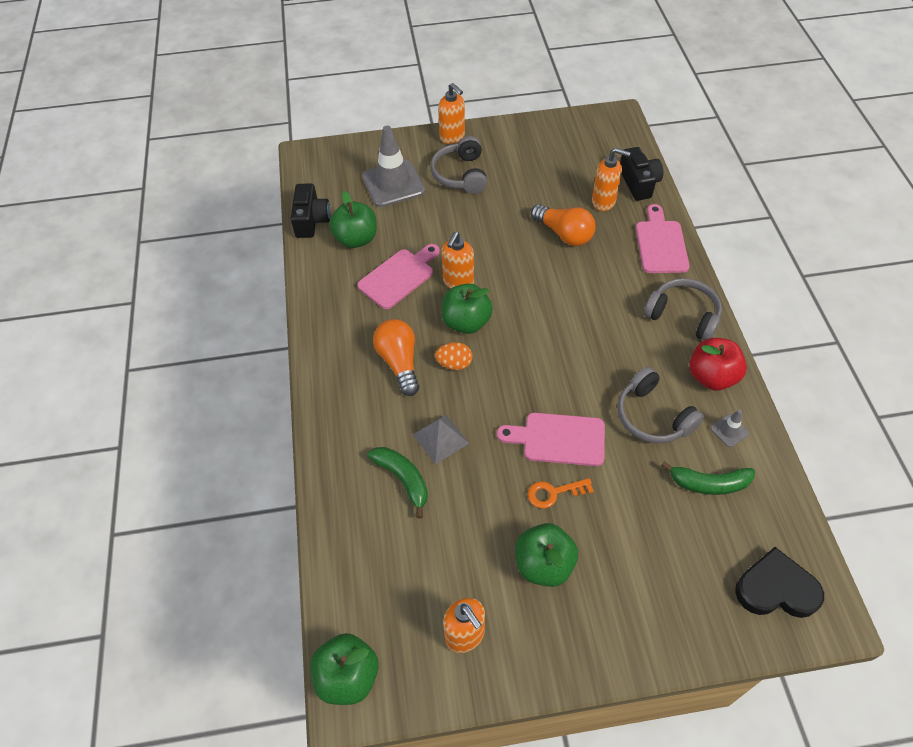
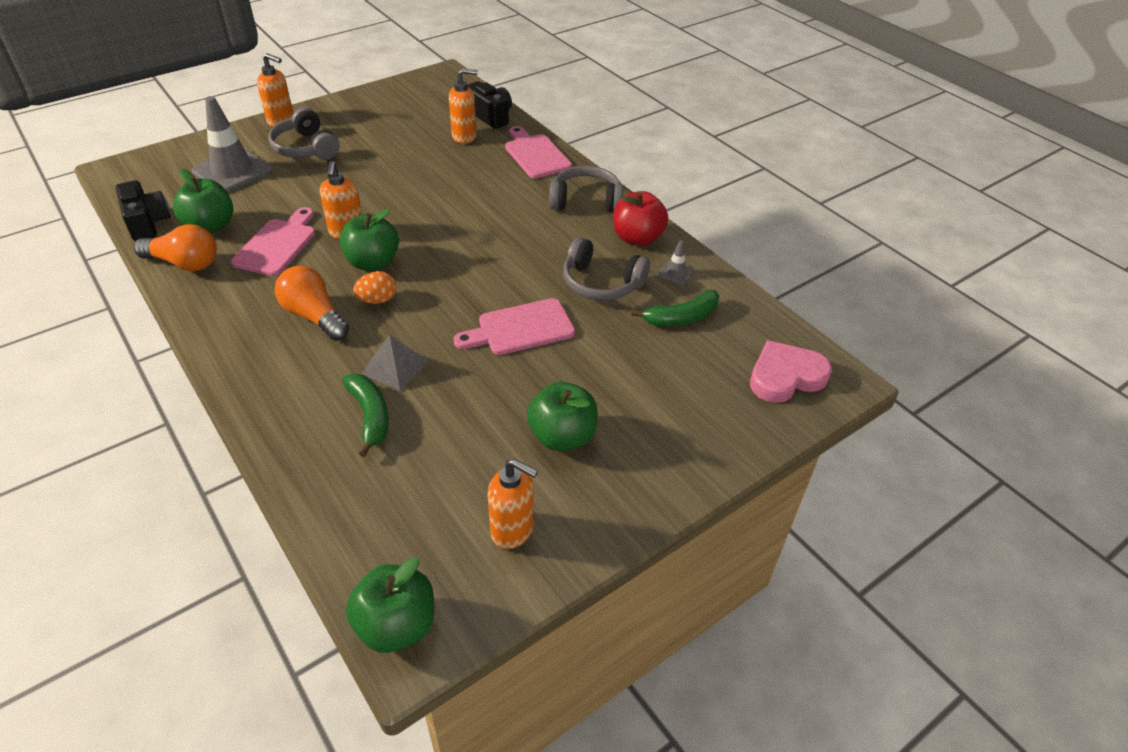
camera: 30 degrees left, 10 degrees down
(403, 479) = (370, 416): green banana -> green banana turned 45 degrees clockwise
(554, 493) = (540, 373): orange key -> none
(564, 234) = (438, 169): orange light bulb -> orange light bulb (184, 263)
(776, 589) = (785, 376): black heart -> pink heart

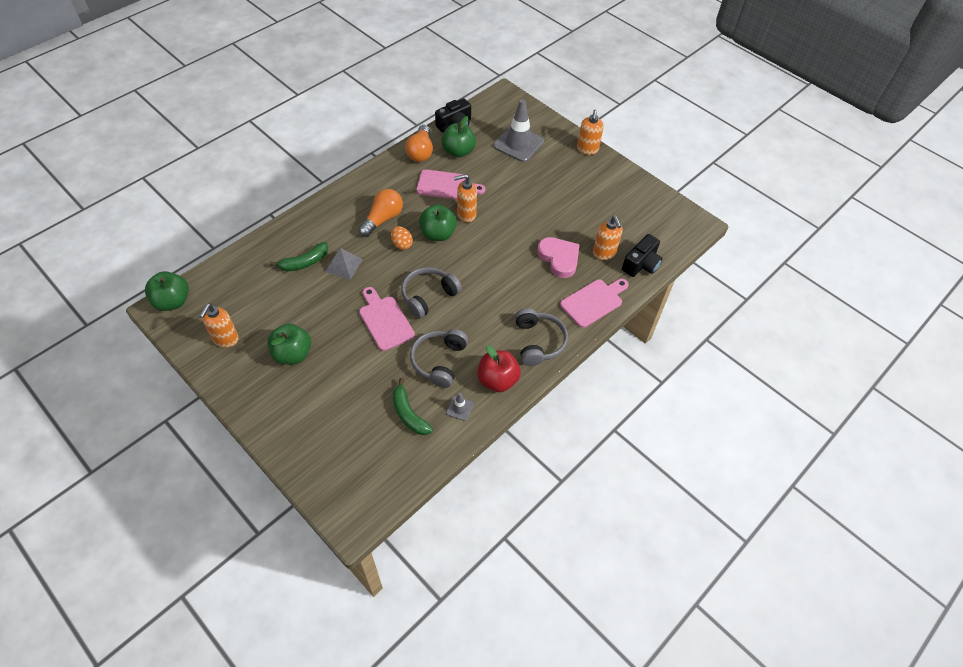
camera: 80 degrees right, 10 degrees up
(306, 148) = (557, 170): grey headphones -> grey headphones (428, 296)
(785, 376) = (354, 482): pink heart -> pink heart (559, 258)

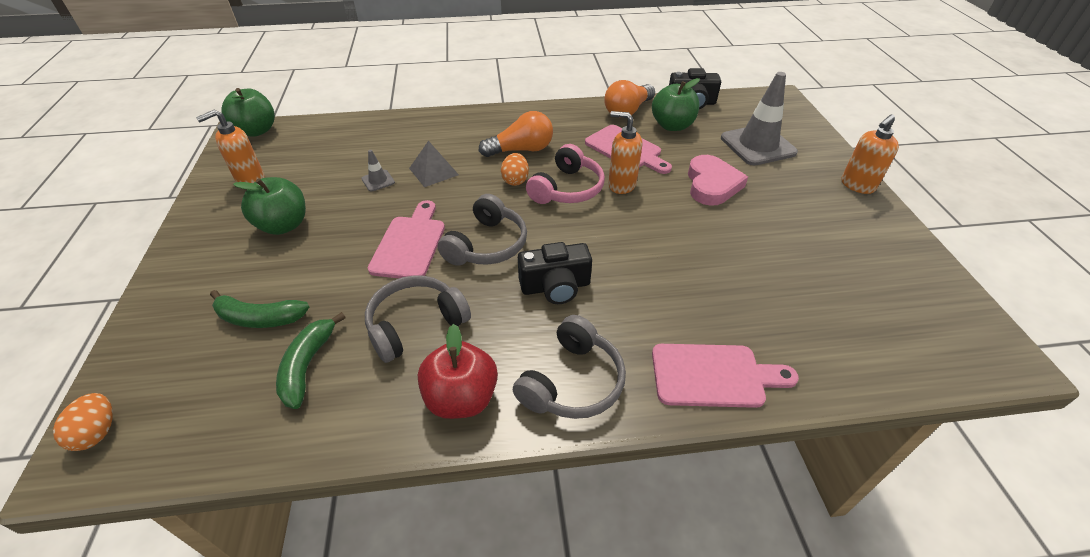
camera: 40 degrees right, 10 degrees down
(304, 262) = (400, 152): green banana -> green banana (260, 318)
(344, 507) = (98, 432): none -> orange egg
(428, 296) = (486, 245): grey headphones -> grey headphones turned 120 degrees clockwise
(438, 234) = (567, 189): green apple -> pink headphones
(459, 408) = (372, 402): grey traffic cone -> grey traffic cone (378, 181)
(559, 258) = (705, 289): pink heart -> pink heart (712, 184)
(604, 253) = (786, 317): orange soap dispenser -> none
(641, 264) = (845, 366): black camera -> black camera (555, 286)

